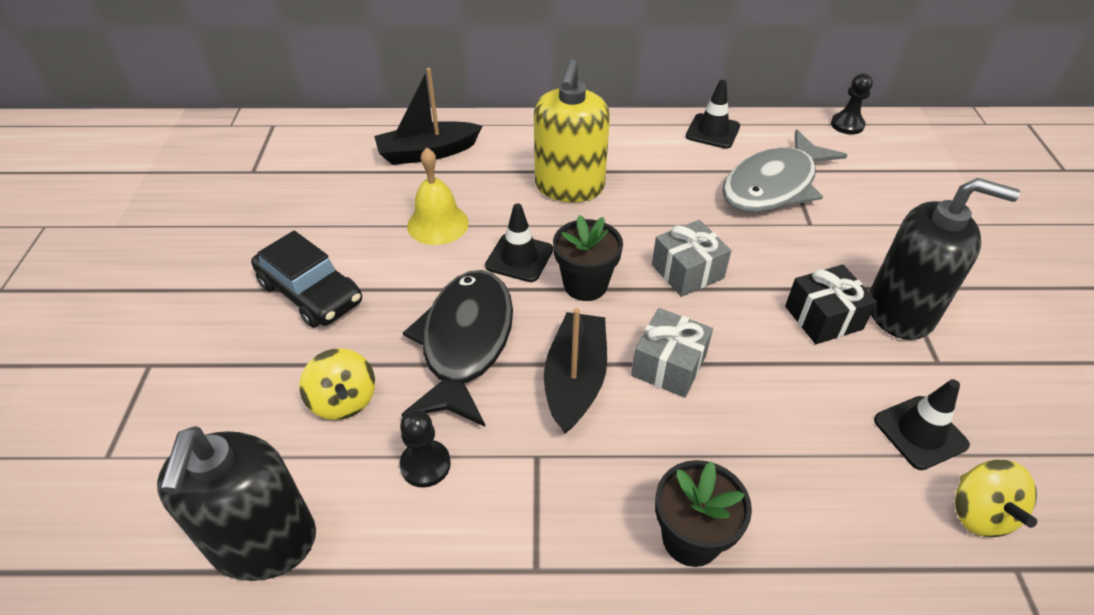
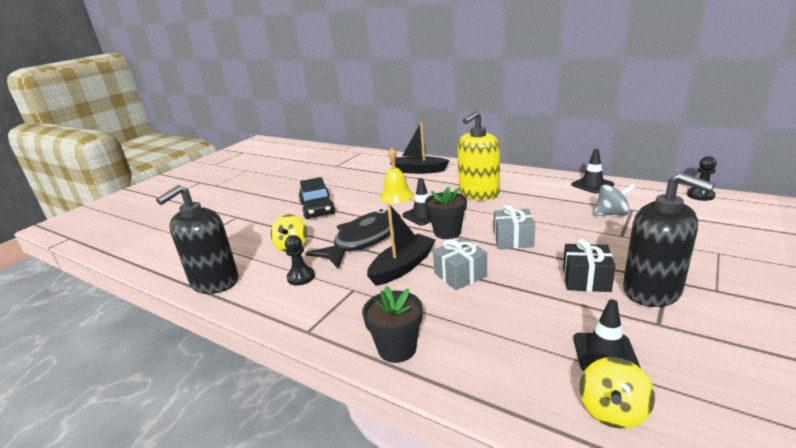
camera: 35 degrees right, 20 degrees down
(773, 186) = (611, 214): grey fish -> grey spinning top

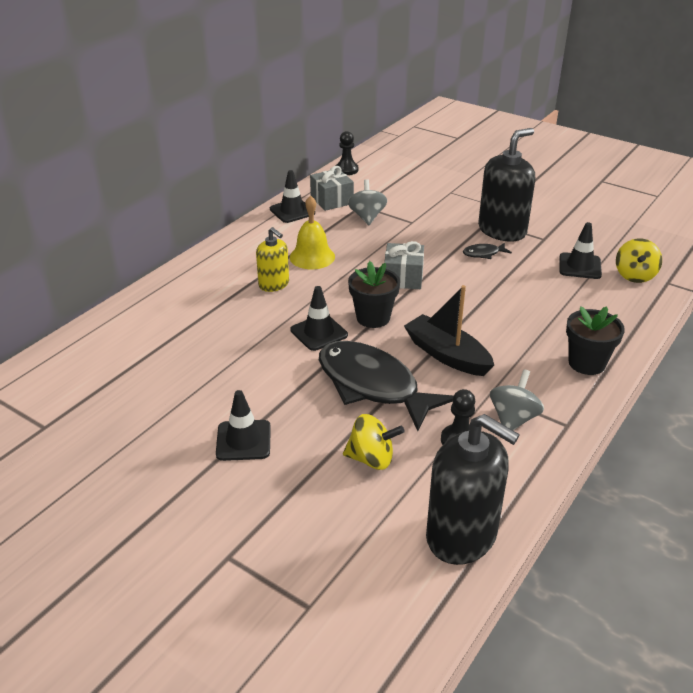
camera: 90 degrees left, 10 degrees up
(317, 208) = (243, 440): black car -> black traffic cone
(320, 301) = (513, 419): none -> grey spinning top
(396, 196) = (241, 353): yellow bell -> yellow bell (312, 257)
(418, 170) = (152, 328): black boat -> none
(460, 275) = (468, 317): grey gift -> grey gift (331, 200)
(478, 193) = (274, 284): yellow soap dispenser -> yellow soap dispenser, size x0.57
(586, 279) = (483, 254): black gift -> black fish
(612, 411) = (634, 276): yellow spinning top -> yellow spinning top turned 75 degrees clockwise

